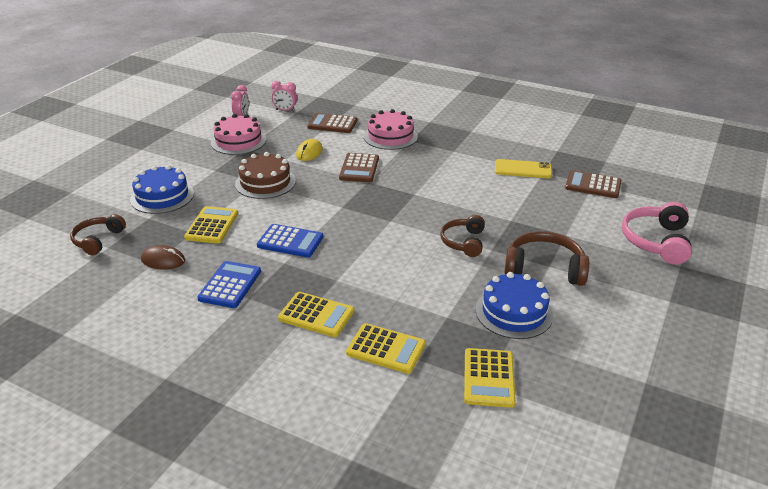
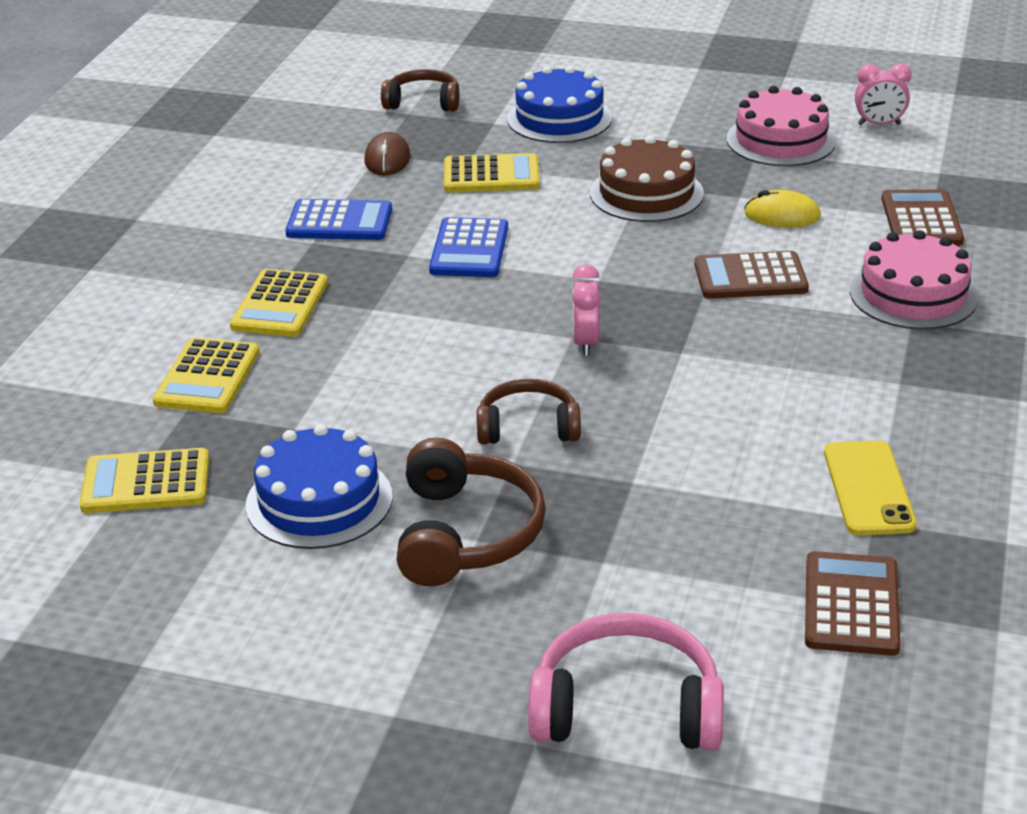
camera: 80 degrees right, 0 degrees up
(285, 110) = (942, 160): pink clock -> pink clock (585, 343)

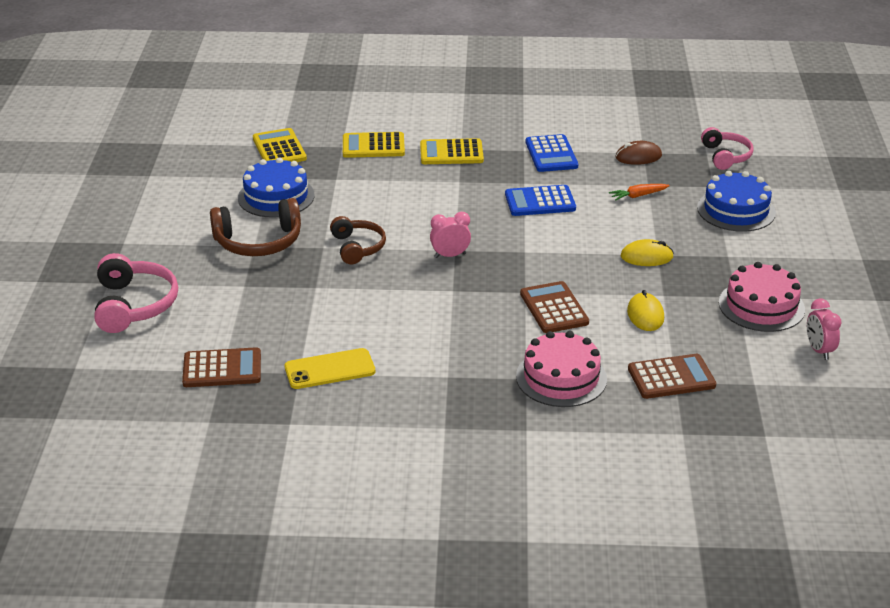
camera: 75 degrees right, 0 degrees up
(423, 102) = (725, 156): brown headphones -> pink headphones
(491, 175) = (638, 196): yellow calculator -> orange carrot
(646, 193) = (646, 257): brown cake -> yellow mouse

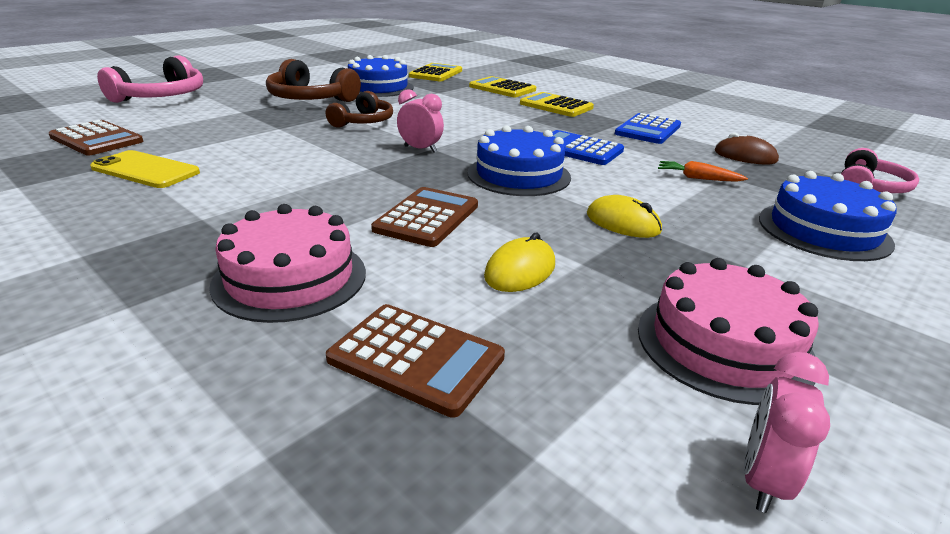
camera: 40 degrees right, 5 degrees down
(544, 247) = (519, 175): none -> blue cake

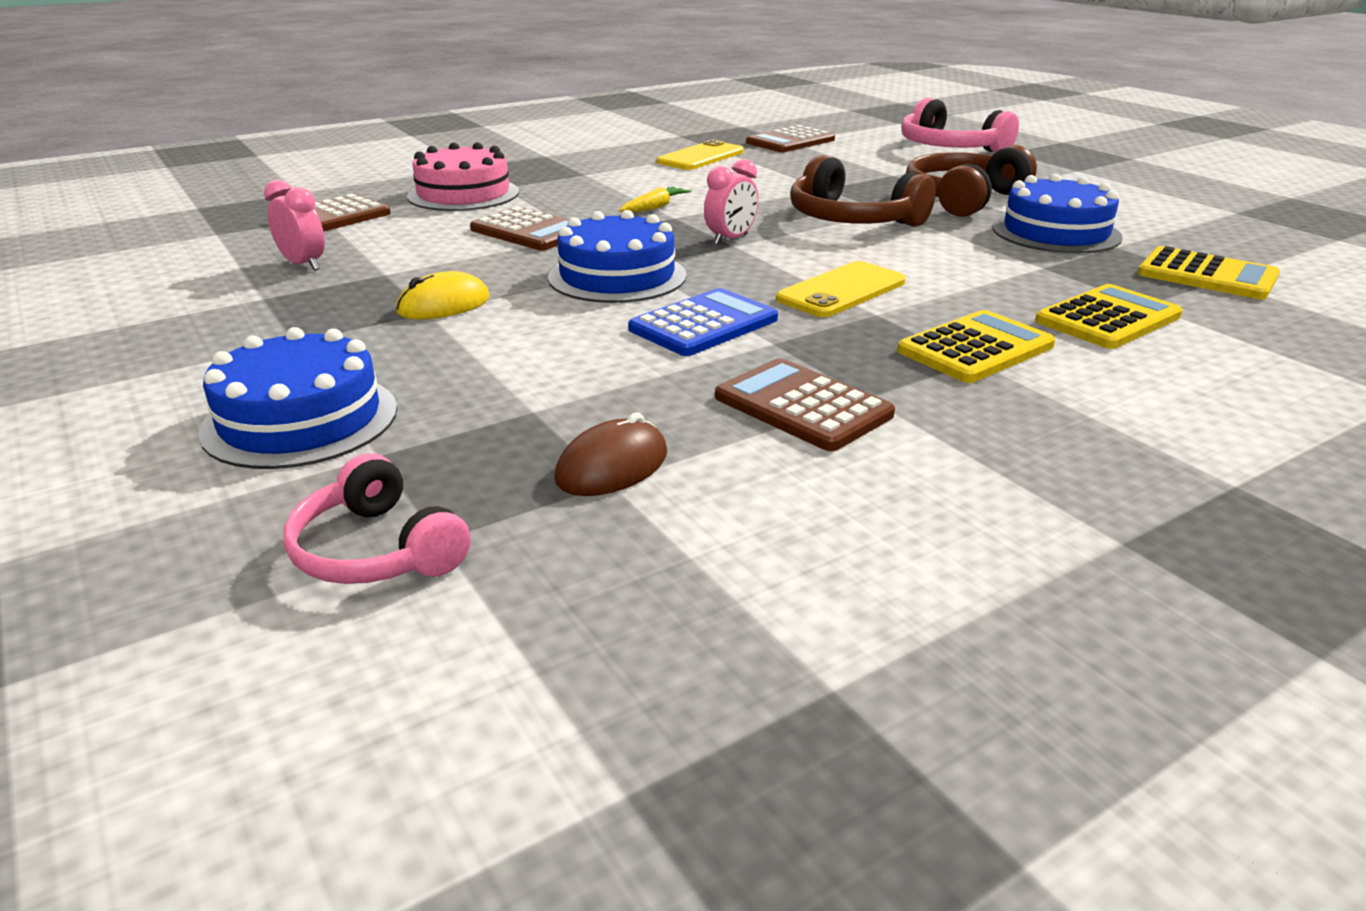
camera: 105 degrees right, 0 degrees up
(340, 176) = (654, 208): none -> yellow carrot
(363, 122) = (852, 220): brown headphones -> brown headphones, size x1.50
(501, 124) = (841, 290): none -> yellow phone
(520, 270) = (399, 252): yellow mouse -> none
(648, 130) = (802, 406): blue calculator -> brown calculator
(697, 178) = (536, 384): orange carrot -> none
(724, 344) = (215, 297): pink cake -> none
(763, 480) = (114, 276): pink clock -> pink clock (303, 265)

